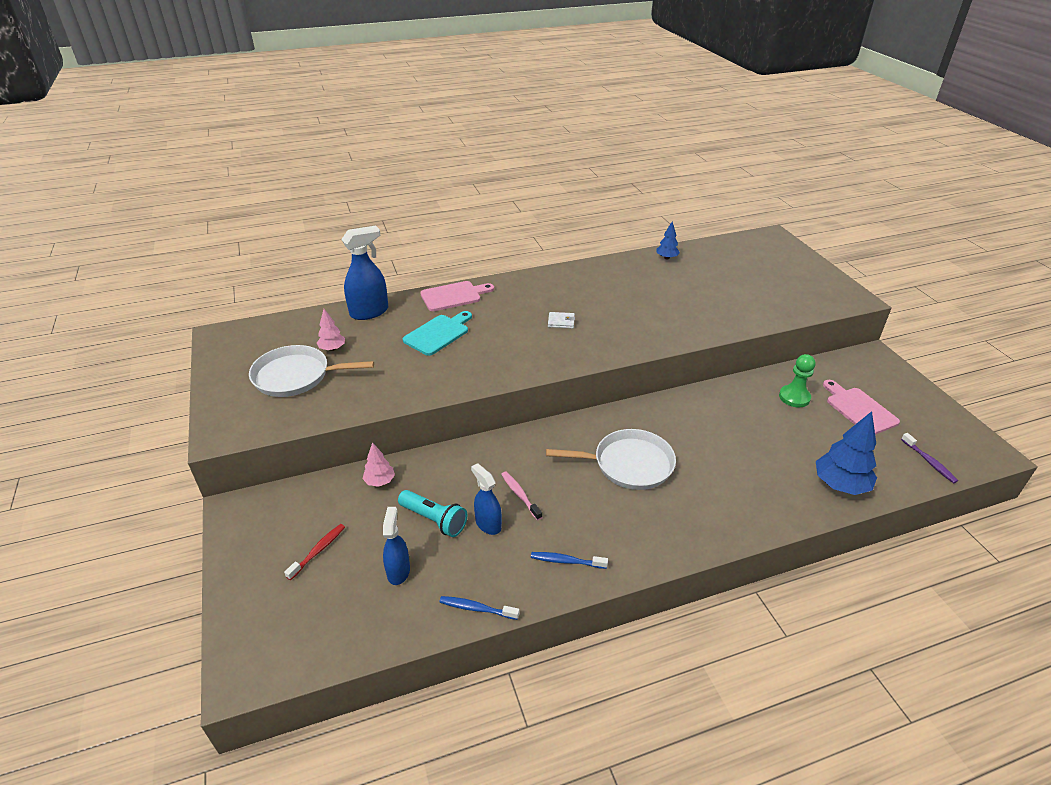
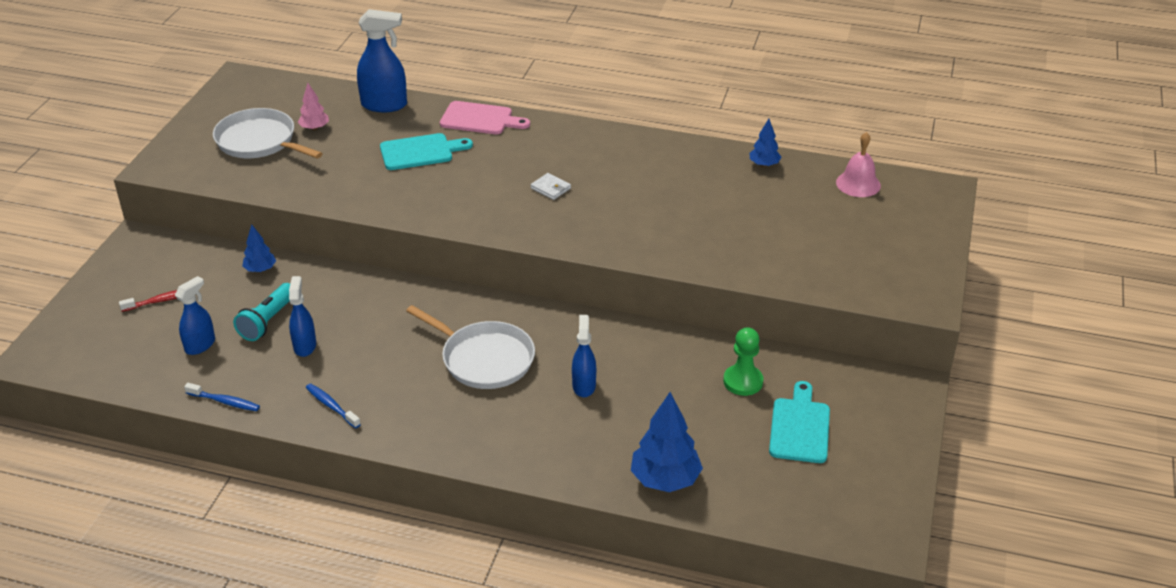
camera: 35 degrees right, 0 degrees up
(380, 481) = (260, 269): pink tree -> blue tree
(434, 520) = (268, 321): turquoise flashlight -> turquoise flashlight turned 45 degrees clockwise
(476, 608) = (225, 402): blue toothbrush -> blue toothbrush turned 150 degrees clockwise
(520, 495) = (357, 336): pink toothbrush -> none
(713, 448) = (584, 386): none -> blue spray bottle
(729, 249) = (858, 184): none -> pink bell
(858, 409) = (800, 427): pink cutting board -> turquoise cutting board
(929, 462) = (798, 511): purple toothbrush -> none

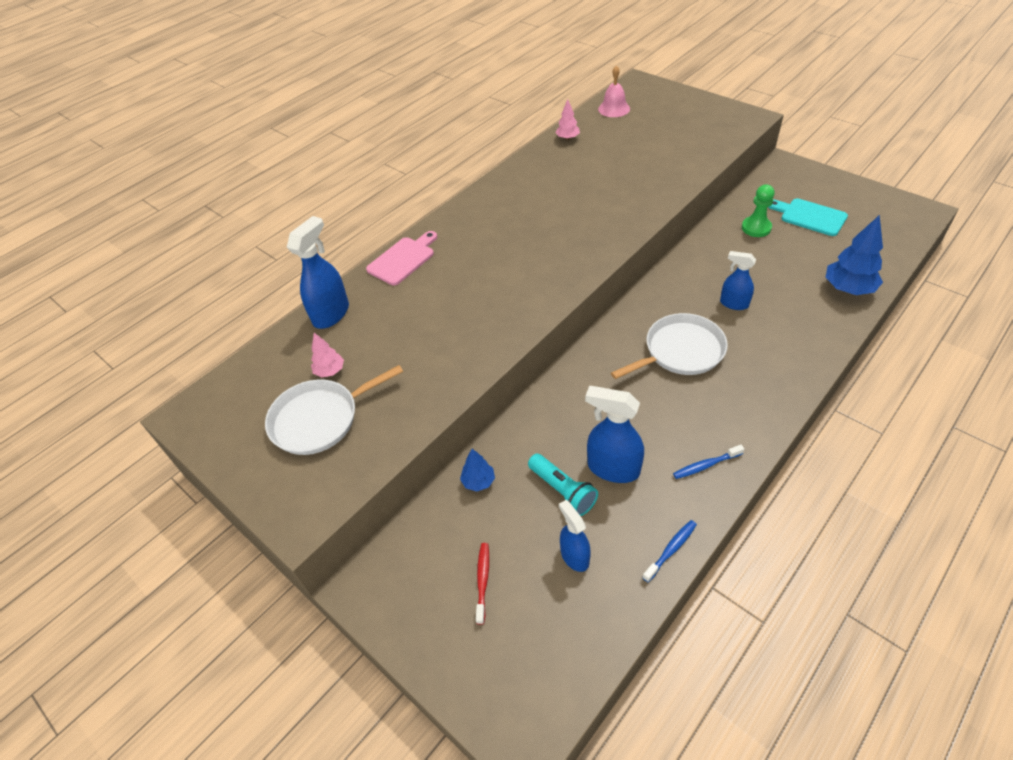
camera: 60 degrees left, 10 degrees up
(305, 346) = (613, 468): blue spray bottle -> blue spray bottle, size x1.56
(420, 152) = (425, 305): turquoise cutting board -> none
(550, 188) = (531, 242): white wallet -> none
(764, 164) = (567, 138): blue tree -> pink tree

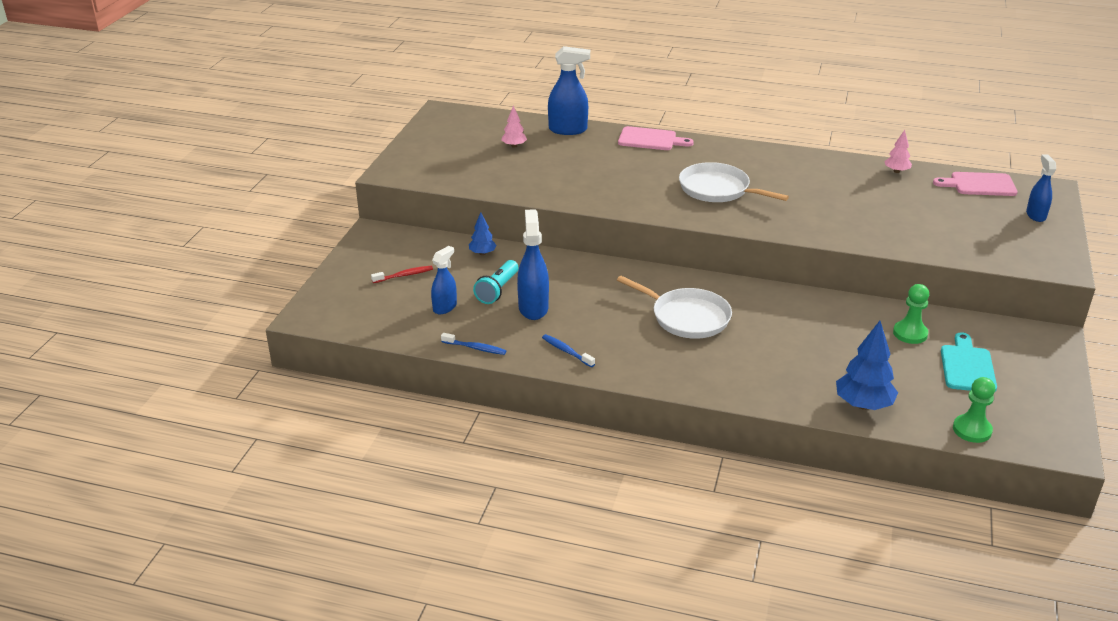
camera: 60 degrees right, 15 degrees down
(319, 419) = (470, 155): white pan -> white pan (717, 189)
(614, 109) = (979, 184): pink bell -> pink cutting board
(733, 304) = (776, 336): blue spray bottle -> blue spray bottle (1035, 215)
(893, 245) = (972, 430): none -> green pawn

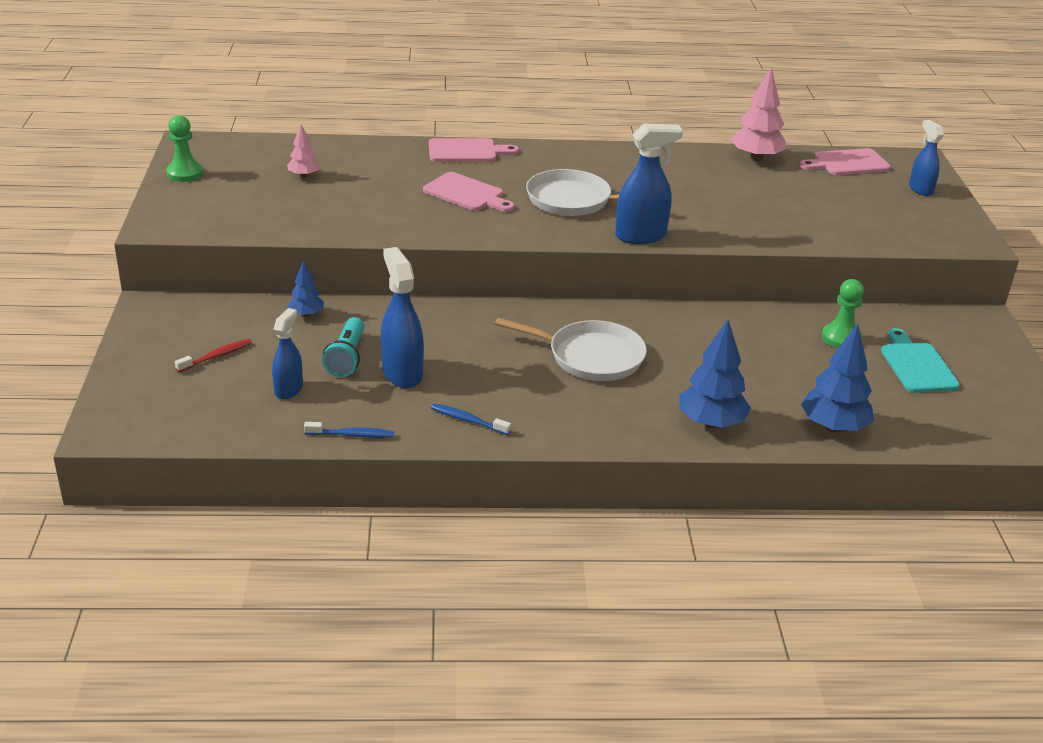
camera: 20 degrees left, 0 degrees up
(568, 130) = (362, 150): blue spray bottle -> blue spray bottle (641, 236)
(633, 174) = (467, 194): none -> pink cutting board
(759, 384) = (711, 423): none -> blue tree
(896, 171) = (756, 158): pink tree -> pink tree, size x1.80
(972, 430) = (957, 435): green pawn -> green pawn (185, 173)

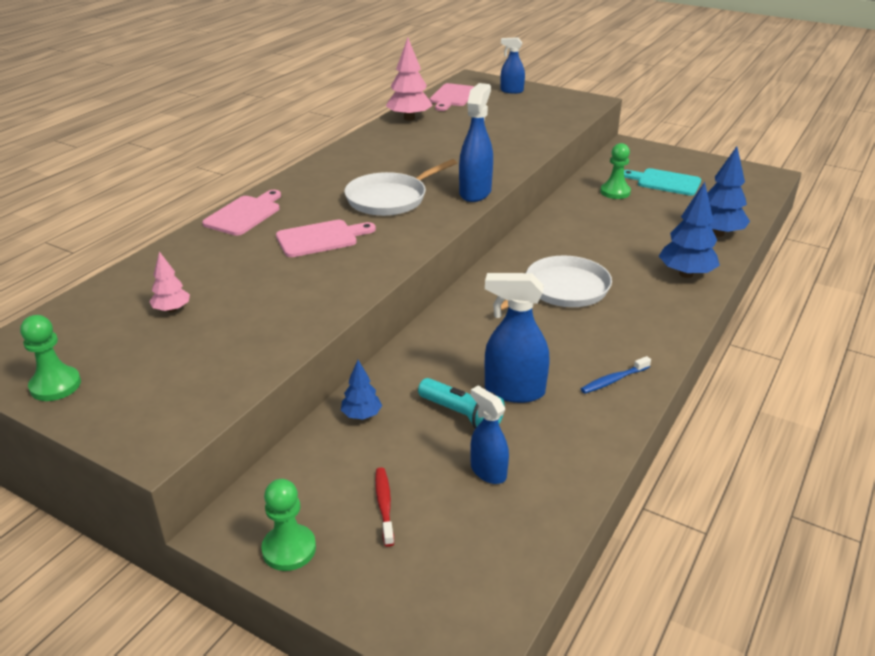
camera: 55 degrees left, 0 degrees up
(147, 334) = (289, 549): none -> green pawn
(352, 435) = (595, 455): blue toothbrush -> none

